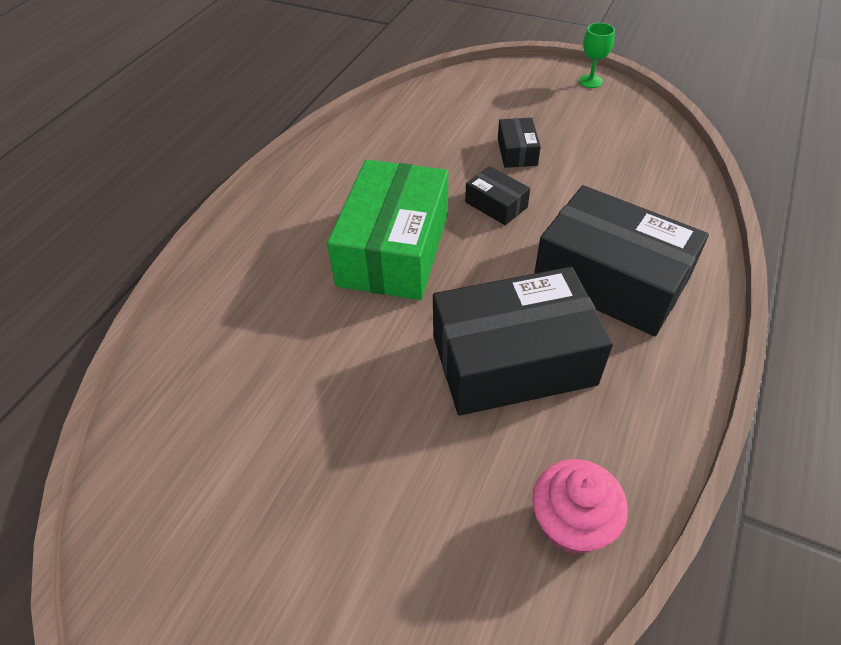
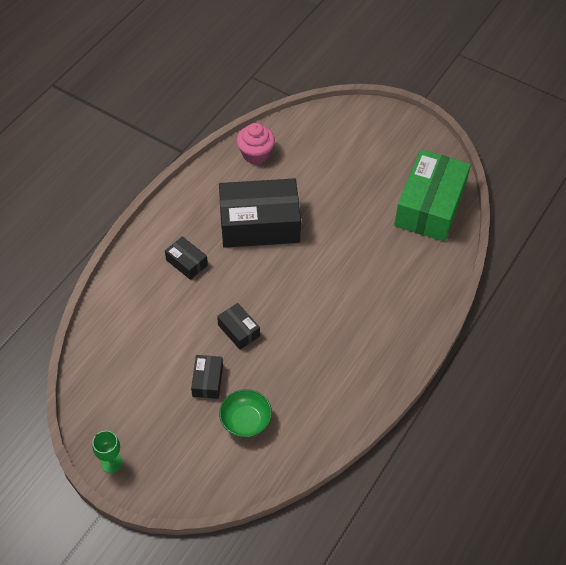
camera: 175 degrees left, 5 degrees up
(394, 249) = (315, 304): green box -> green box (429, 206)
(459, 125) = (245, 421): none -> green bowl
(610, 279) = (186, 262): black box -> black box, size x0.45

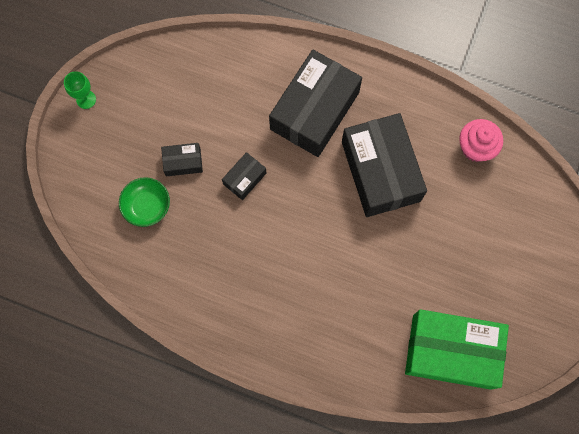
camera: 80 degrees right, 20 degrees up
(186, 262) = (314, 110): black box -> black box, size x2.23

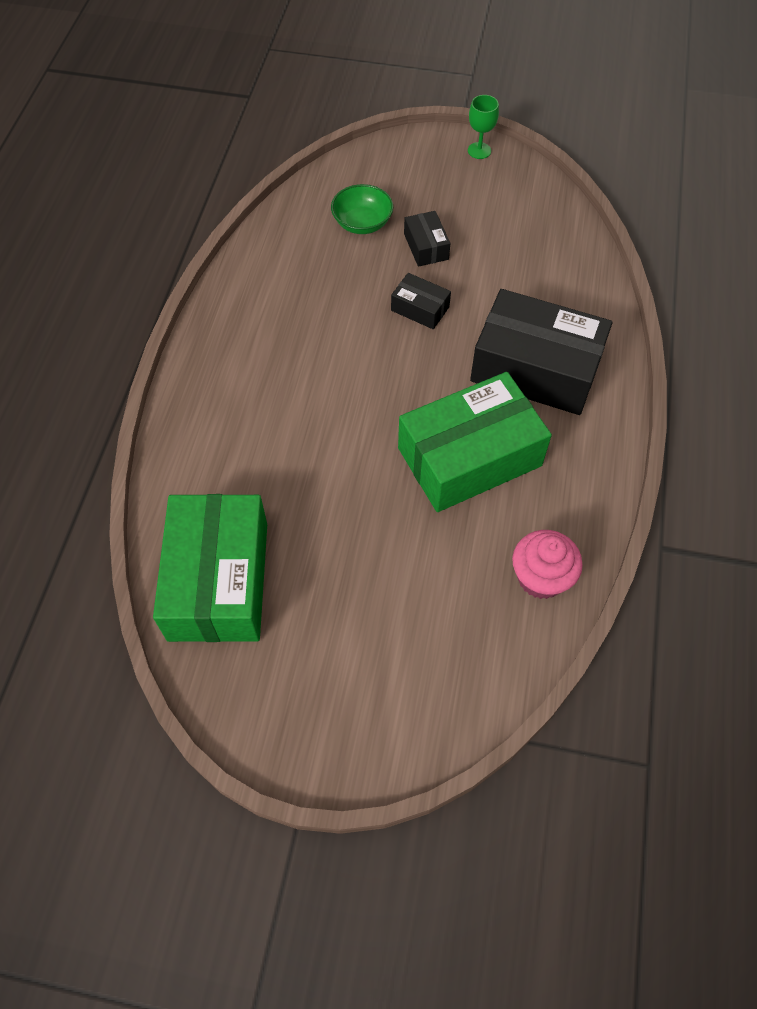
camera: 80 degrees right, 15 degrees down
(380, 171) = (469, 457): black box -> green box

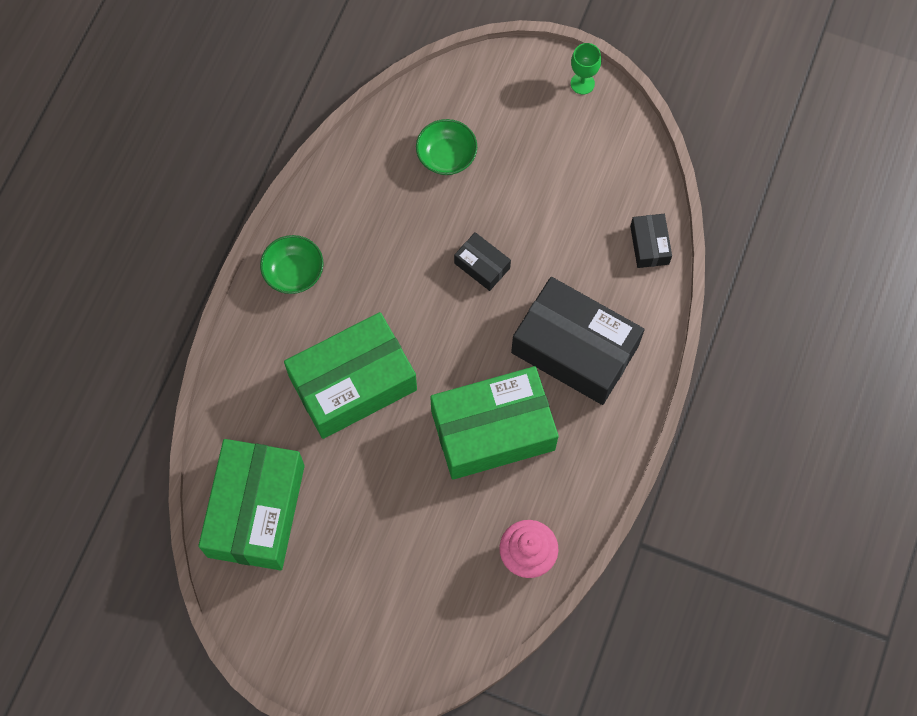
camera: 10 degrees right, 10 degrees up
(224, 341) = (294, 272): none -> green bowl
(307, 435) = (353, 383): none -> green box
(426, 246) = (503, 194): black box -> black box (649, 245)

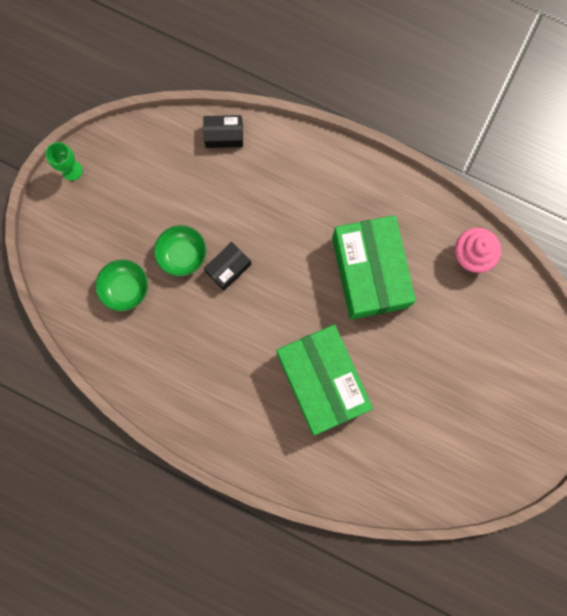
camera: 85 degrees left, 10 degrees up
(256, 510) = (424, 467): green box -> none
(294, 272) = (218, 425): green bowl -> green bowl (182, 254)
(575, 349) = (307, 202): black box -> none

